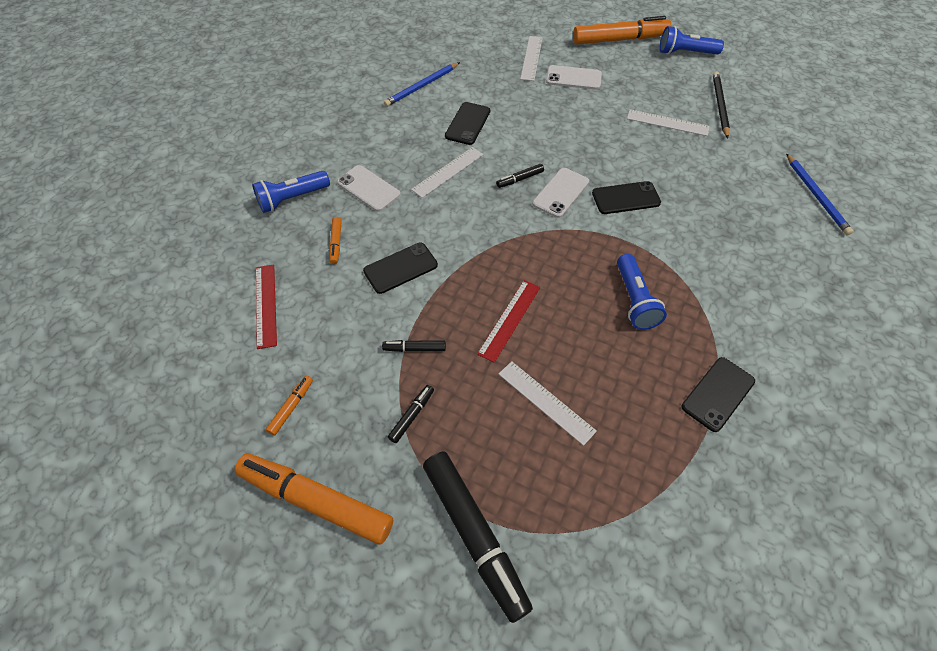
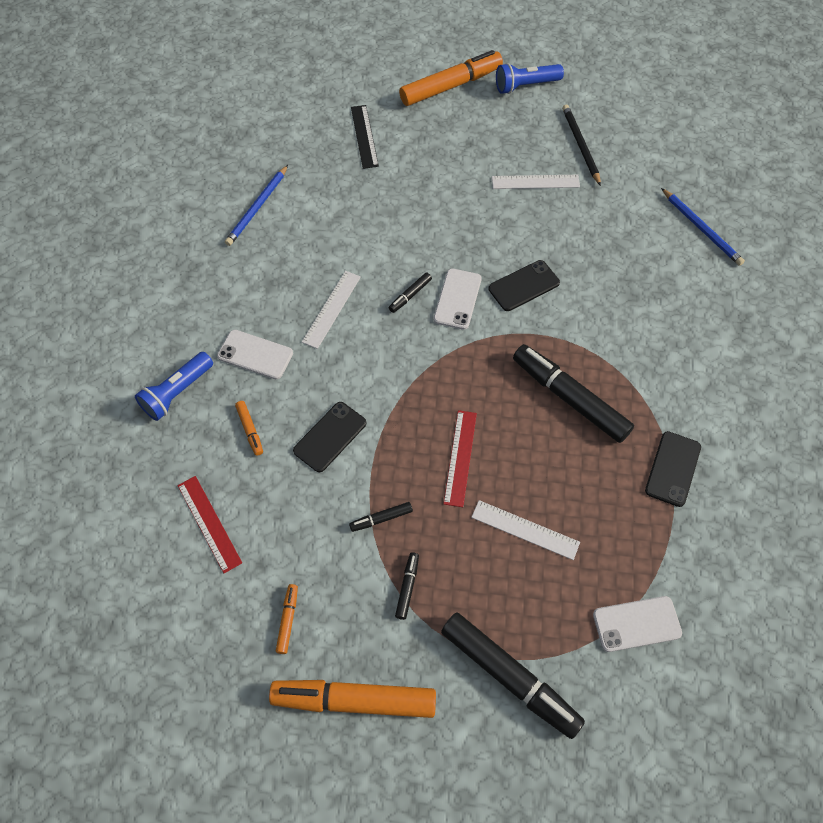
camera: 20 degrees left, 5 degrees up
(468, 124) = (328, 242): black phone -> none
(531, 58) = (364, 136): white ruler -> black ruler
(573, 78) = (419, 151): white phone -> white phone (636, 624)
(634, 300) = (569, 398): blue flashlight -> black marker

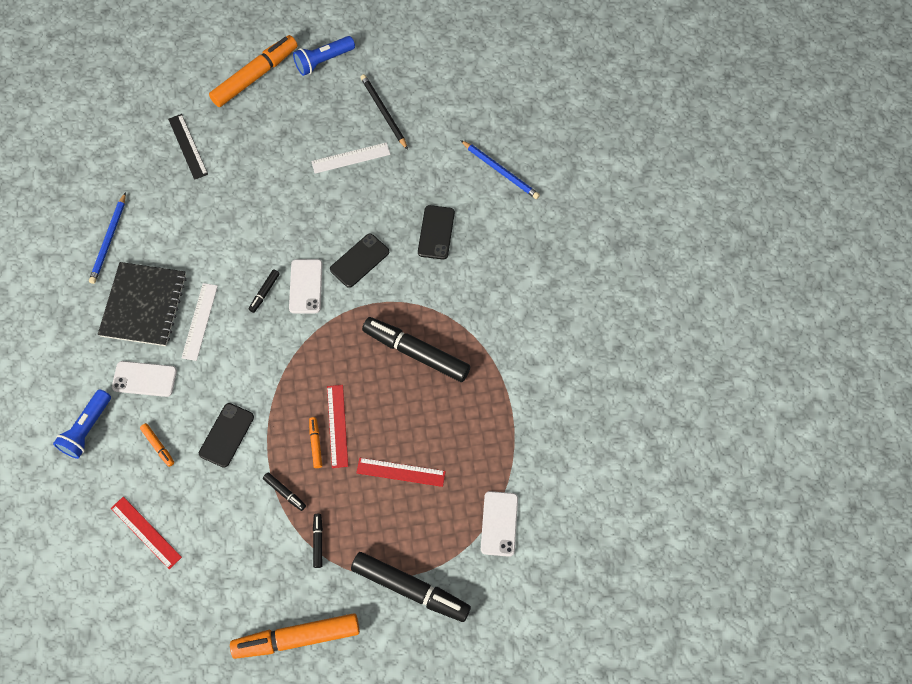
camera: 15 degrees left, 5 degrees up
(275, 279) = (144, 305): none -> black notebook
(288, 620) = (230, 592): orange marker -> orange marker (316, 444)
(381, 519) = (285, 492): black marker -> black marker turned 105 degrees counterclockwise
(525, 529) = (401, 472): white ruler -> red ruler
(636, 624) = (499, 523): white phone -> white phone turned 60 degrees counterclockwise
(673, 469) = (508, 392): black phone -> black phone (436, 232)

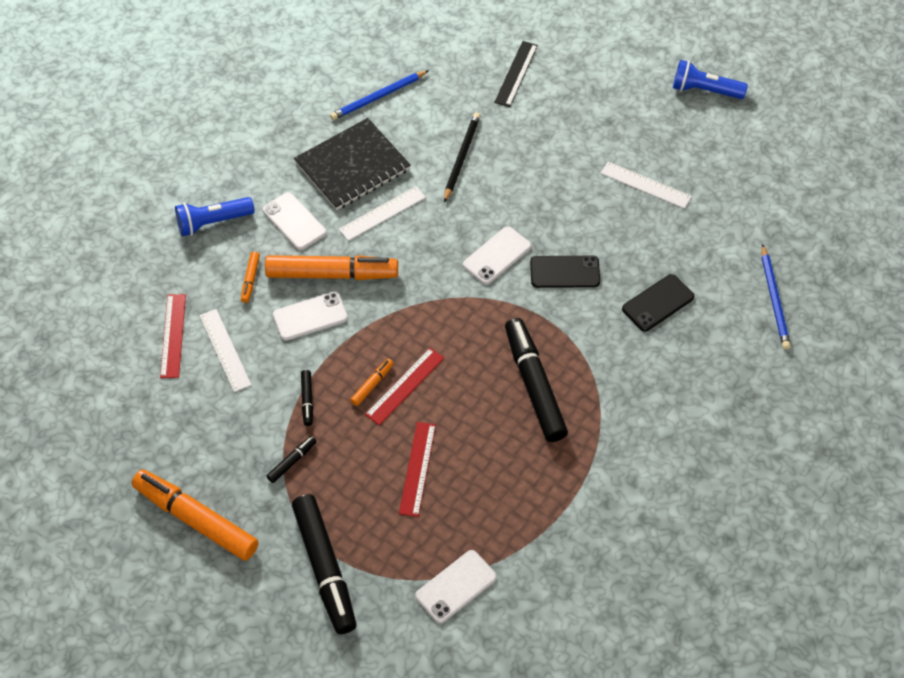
camera: 45 degrees right, 10 degrees down
(193, 509) = (225, 350): none -> white ruler
(226, 435) = (310, 316): black phone -> white phone
(255, 76) = (631, 60): orange marker -> orange marker (332, 274)
(264, 292) = (457, 233): black marker -> none
(383, 112) = (715, 170): black pencil -> black pencil (461, 157)
(401, 472) = (417, 468): red ruler -> red ruler turned 45 degrees clockwise

